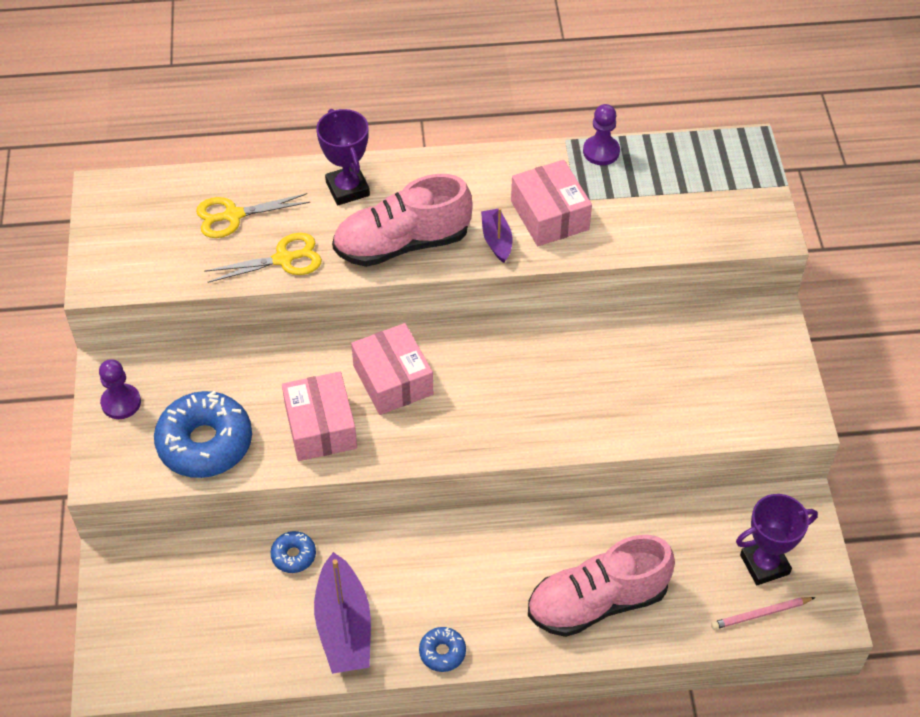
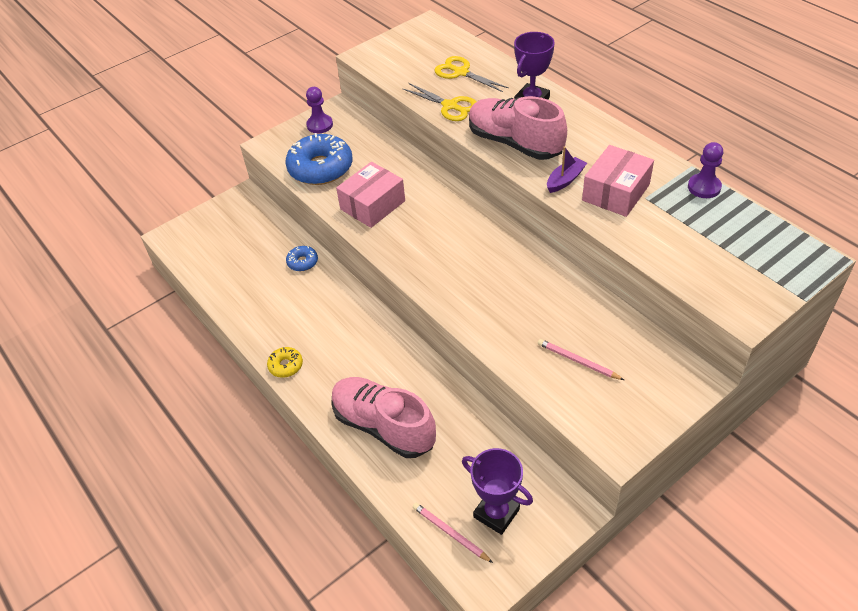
camera: 60 degrees right, 5 degrees down
(344, 626) = (271, 310): purple boat -> none
(393, 380) = (436, 215): pink box -> none
(442, 652) = (286, 365): blue donut -> yellow donut
(687, 386) = (578, 361): none -> pink pencil

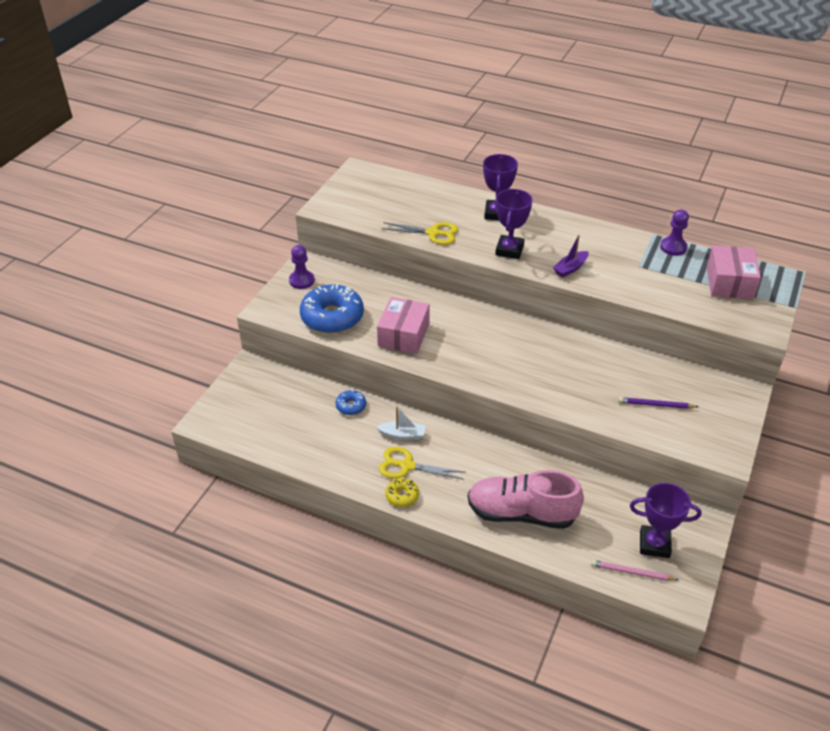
camera: 30 degrees left, 5 degrees down
(329, 306) = (402, 435): none -> white boat
(461, 72) = (420, 204): yellow scissors -> yellow scissors (407, 466)
(514, 143) = (509, 250): pink shoe -> purple trophy
(565, 180) = (570, 268): purple boat -> purple boat turned 150 degrees counterclockwise
(578, 361) = (656, 405): pink pencil -> purple pencil
(615, 192) = (614, 268): pink box -> pink box (729, 283)

